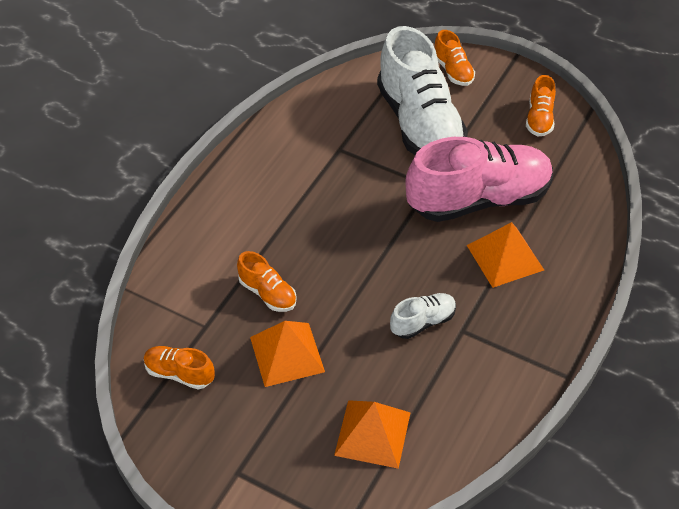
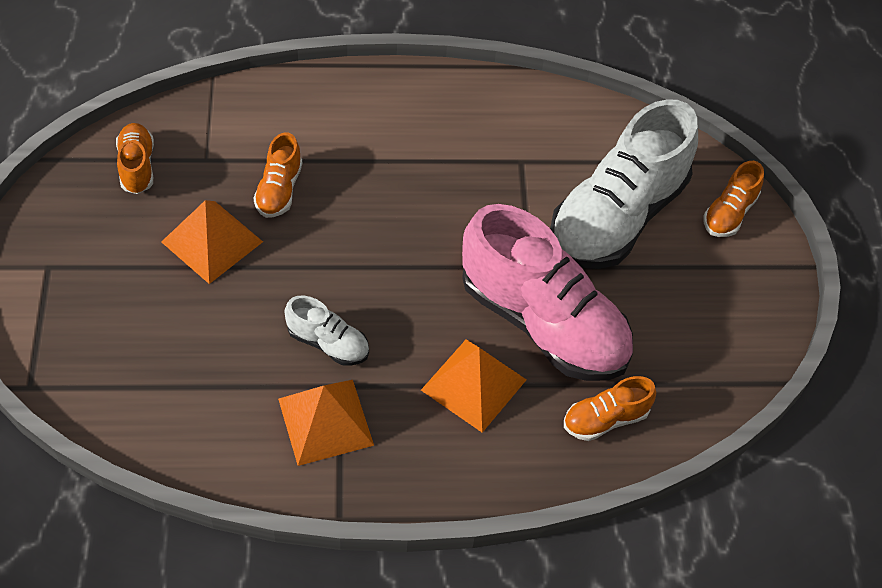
camera: 55 degrees right, 5 degrees up
(373, 433) = (155, 360): orange pyramid -> orange pyramid (326, 421)
(539, 118) = (722, 333): orange shoe -> orange shoe (605, 419)

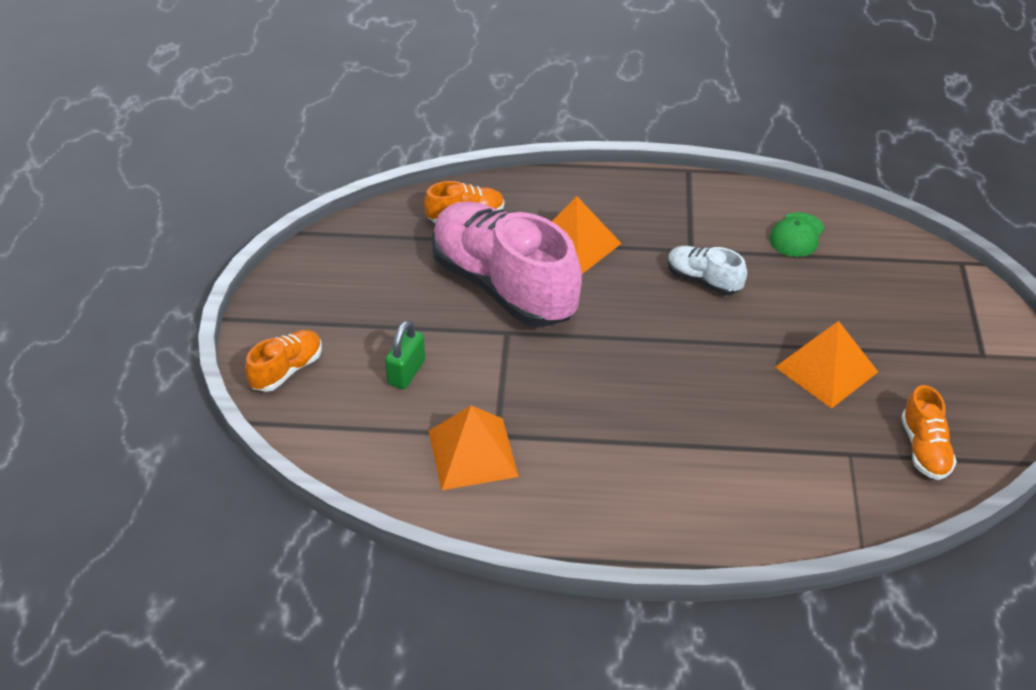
camera: 170 degrees left, 10 degrees down
(215, 415) = (797, 235): none -> green cap
(279, 190) = (764, 416): orange shoe -> none
(326, 421) = (702, 226): orange pyramid -> orange pyramid (472, 453)
(617, 216) = (406, 372): white shoe -> green padlock

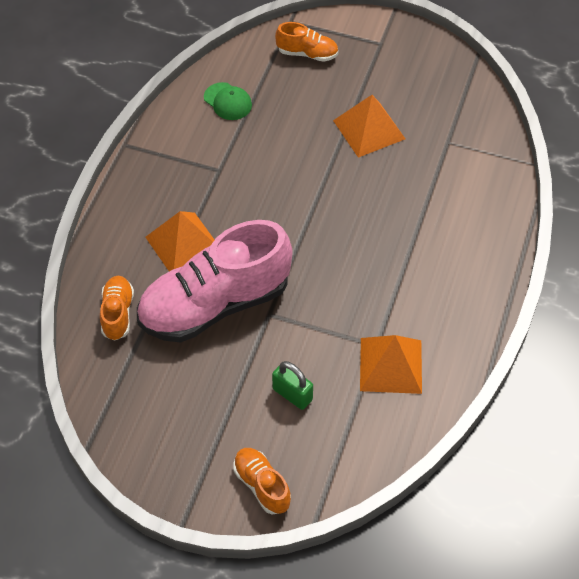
camera: 75 degrees left, 10 degrees up
(703, 280) = (255, 172): white shoe -> none
(924, 449) = (453, 103): orange shoe -> orange shoe (307, 54)

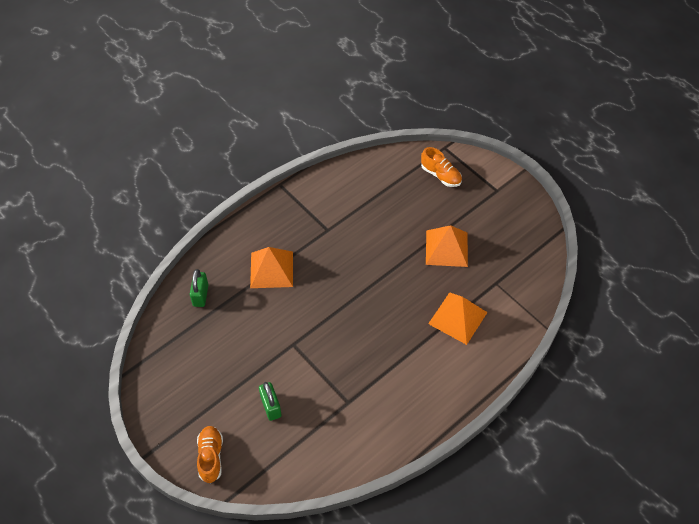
camera: 30 degrees right, 0 degrees up
(117, 313) = (200, 295): orange shoe -> green padlock
(215, 304) = (263, 320): pink shoe -> none
(227, 101) = (365, 185): green cap -> none
(390, 365) = (348, 421): orange pyramid -> orange pyramid (457, 318)

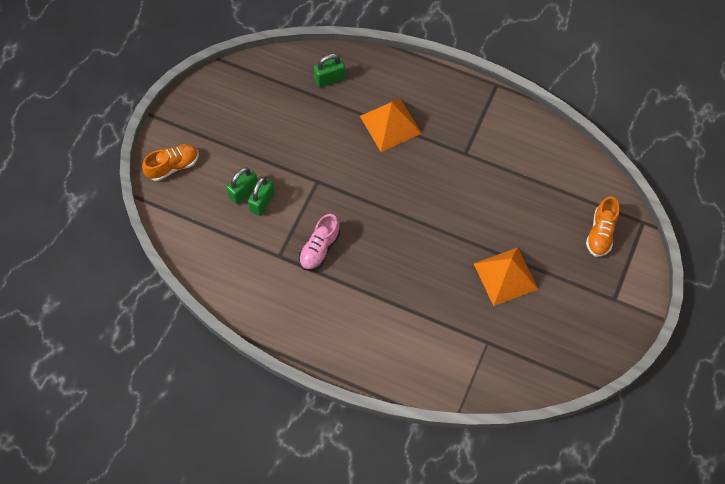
camera: 65 degrees right, 10 degrees up
(289, 395) = (262, 202): none -> green padlock
(357, 368) = (319, 248): none -> pink shoe
(457, 318) = (424, 319): orange pyramid -> none

